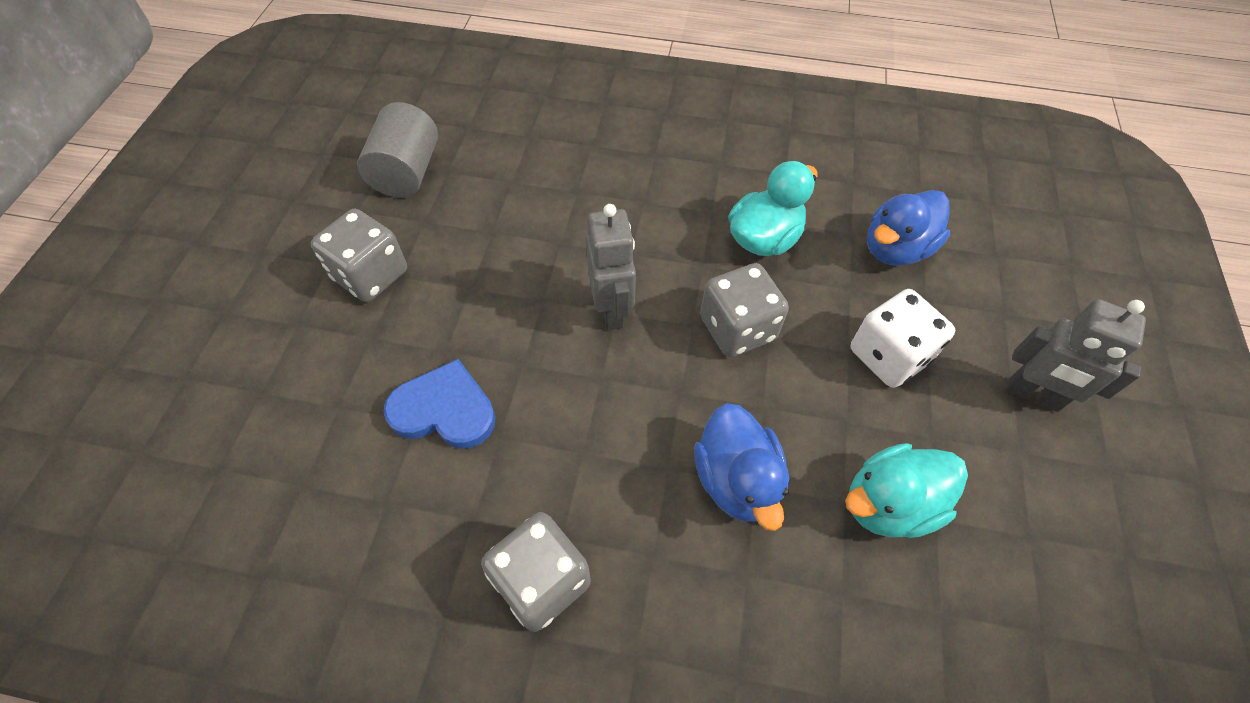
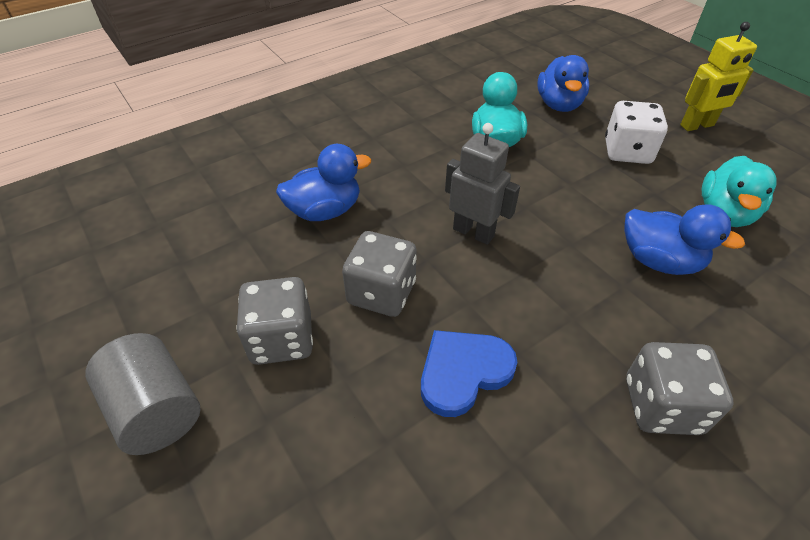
camera: 45 degrees left, 10 degrees down
(407, 172) = (211, 256): grey cylinder -> grey cylinder (156, 410)
(526, 195) = (325, 211): none -> blue duck
(737, 328) = (549, 191): grey dice -> grey dice (381, 293)
(1033, 395) = (697, 126): grey robot -> yellow robot

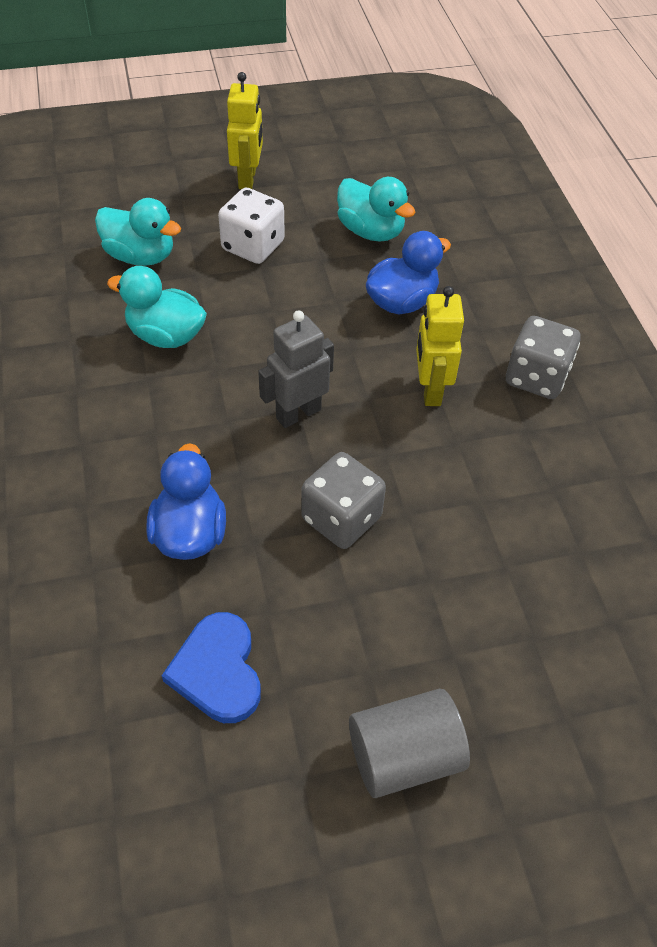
camera: 70 degrees left, 5 degrees up
(282, 339) = (362, 622): grey dice -> none
(463, 372) = (459, 488): blue heart -> blue heart (217, 670)
(559, 105) = (140, 256): blue duck -> turquoise duck
(568, 314) = (430, 390): none -> yellow robot

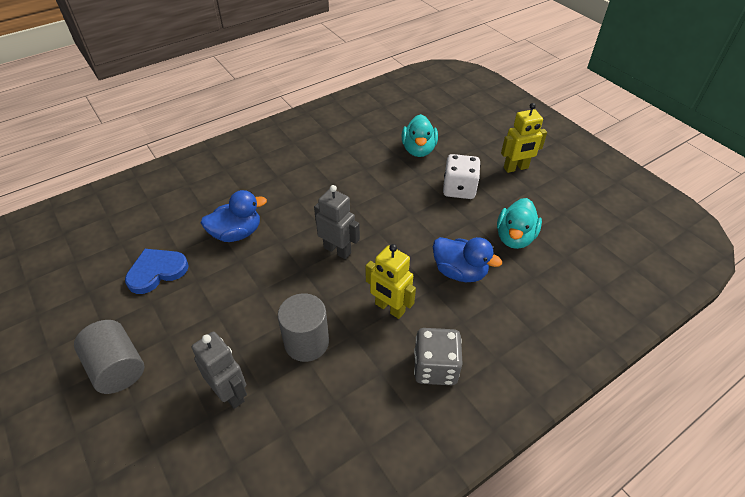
camera: 70 degrees right, 5 degrees down
(166, 335) = (366, 179): turquoise duck -> none
(341, 518) = (268, 293): grey dice -> none
(430, 390) = (389, 308): yellow robot -> yellow robot turned 120 degrees counterclockwise
(450, 495) = (306, 342): none -> grey cylinder
(503, 604) = (230, 393): none -> grey robot

